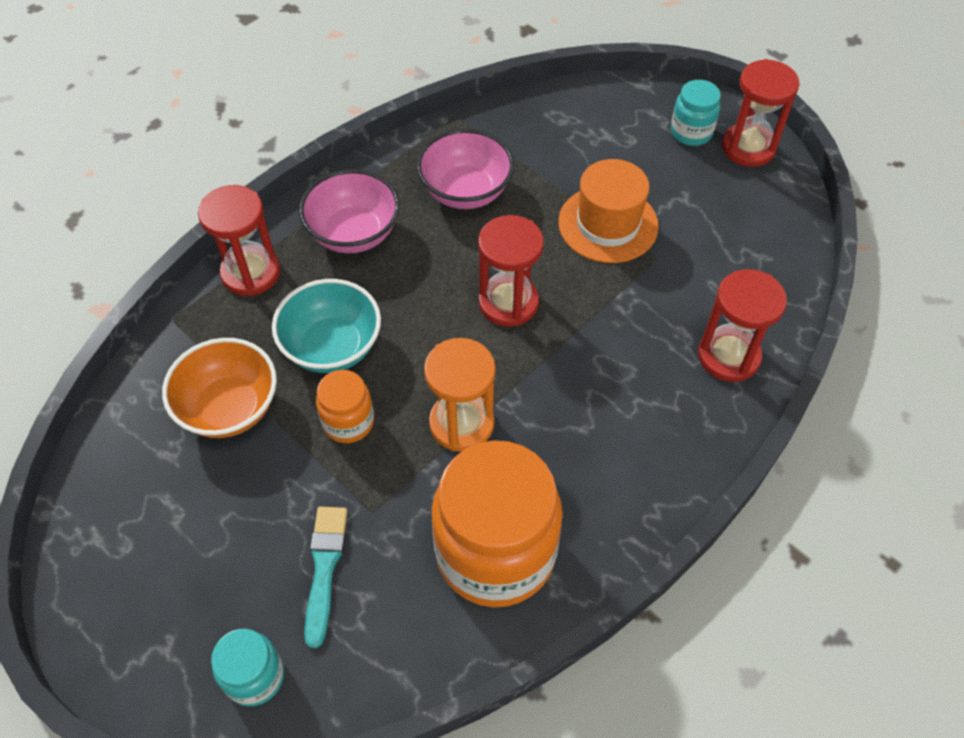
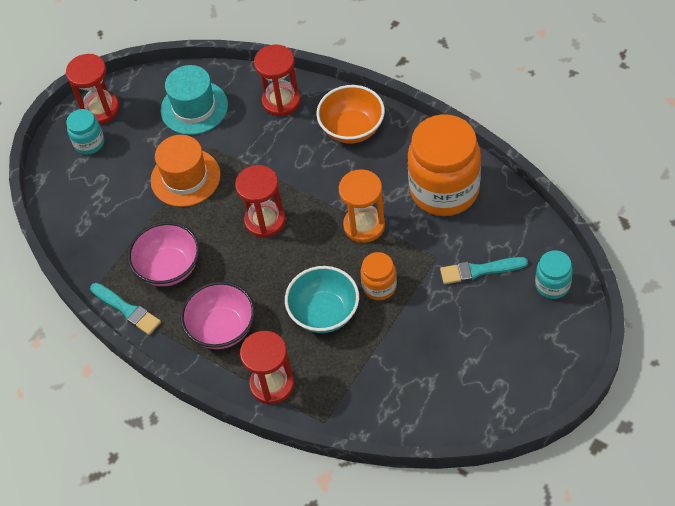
camera: 95 degrees left, 0 degrees up
(229, 408) = (387, 358): orange bowl -> orange bowl (352, 129)
(418, 146) = (127, 310): none -> turquoise brush
(733, 248) = (194, 108): none -> turquoise hat

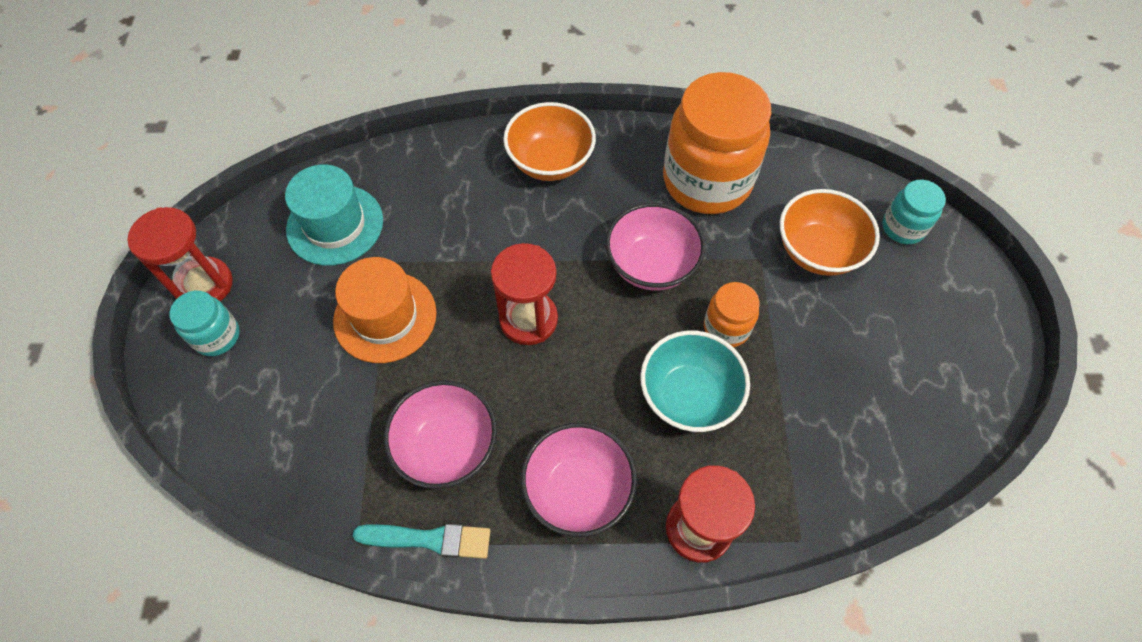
camera: 40 degrees left, 5 degrees up
(281, 101) = (441, 168): red hourglass -> none
(364, 225) = (651, 265): orange hourglass -> pink bowl
(479, 270) = (817, 251): turquoise brush -> orange bowl

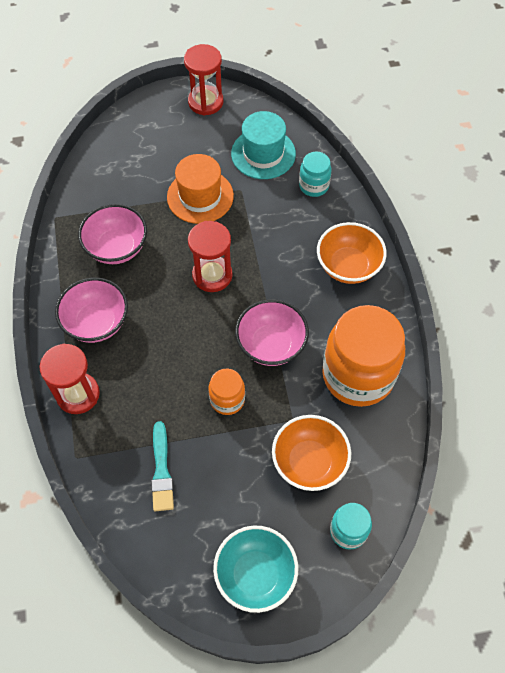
camera: 80 degrees right, 0 degrees up
(217, 336) = (172, 118): turquoise jar -> turquoise jar (314, 186)
(429, 539) = (60, 251): turquoise brush -> turquoise brush (161, 470)
(689, 396) = (169, 380): turquoise bowl -> turquoise bowl (255, 574)

